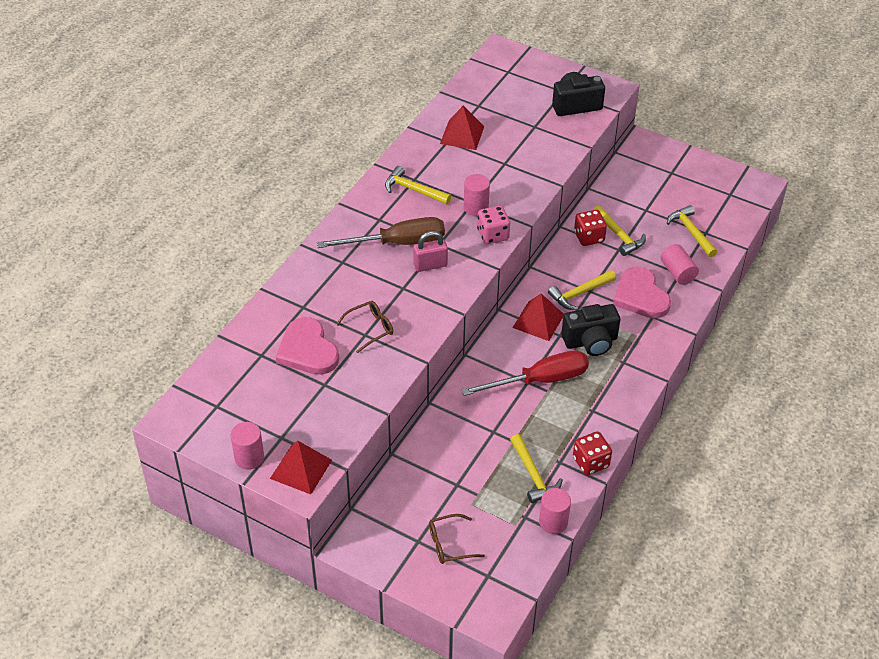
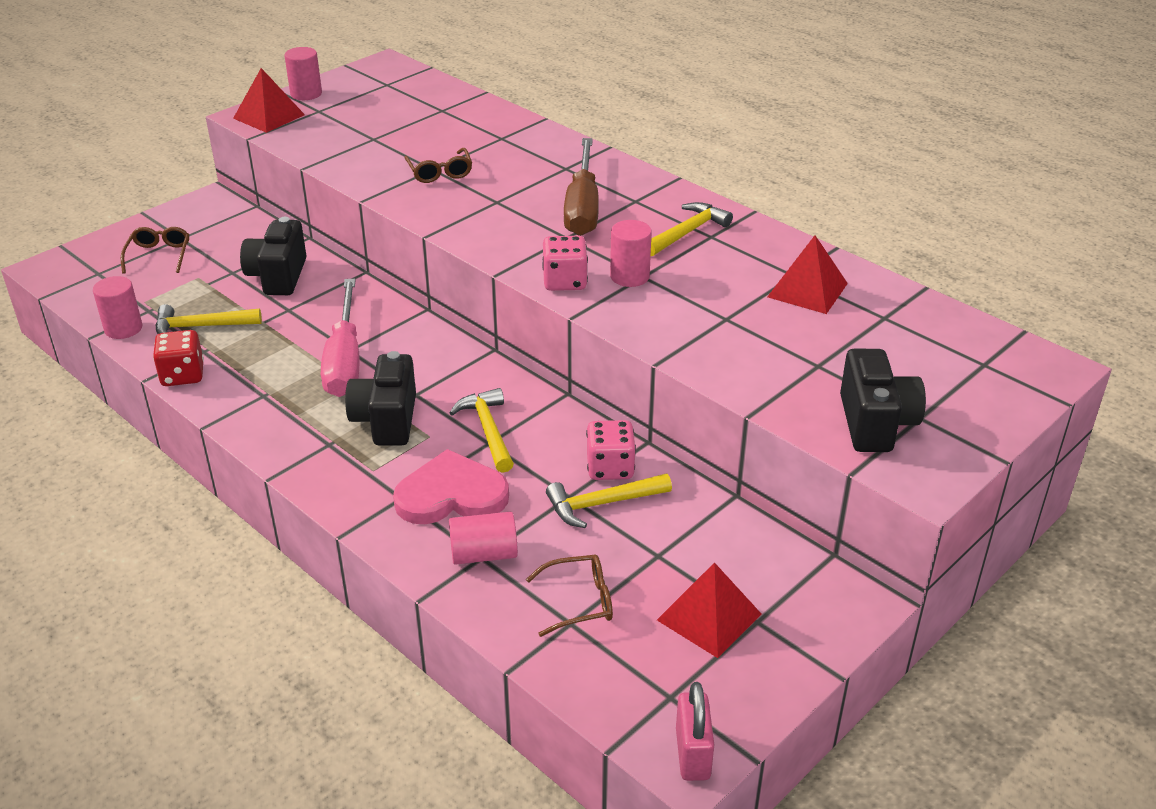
camera: 105 degrees right, 10 degrees down
(307, 350) = (431, 134): pink heart -> none
(430, 265) = (528, 225): pink padlock -> pink padlock (692, 754)
(453, 453) = (278, 276): none -> black camera
(538, 321) = (453, 379): red pyramid -> red pyramid (709, 617)
(540, 380) = (344, 360): red screwdriver -> pink screwdriver
(589, 237) = (610, 468): red dice -> pink dice
(691, 232) = (580, 601): yellow hammer -> brown glasses

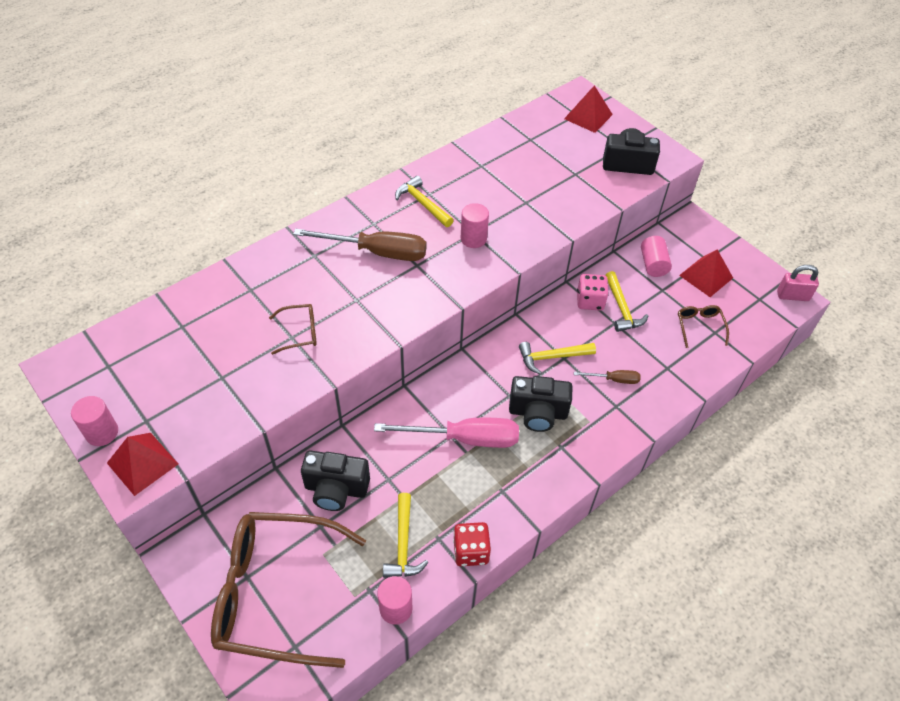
camera: 85 degrees left, 15 degrees up
(159, 255) = (275, 593): brown glasses -> brown glasses, size x2.45
(451, 495) = (614, 380): pink heart -> brown screwdriver
(484, 554) = (665, 366): pink cylinder -> pink cylinder (653, 264)
(564, 281) = (475, 271): pink dice -> none
(807, 290) = (499, 163): red pyramid -> red pyramid (588, 116)

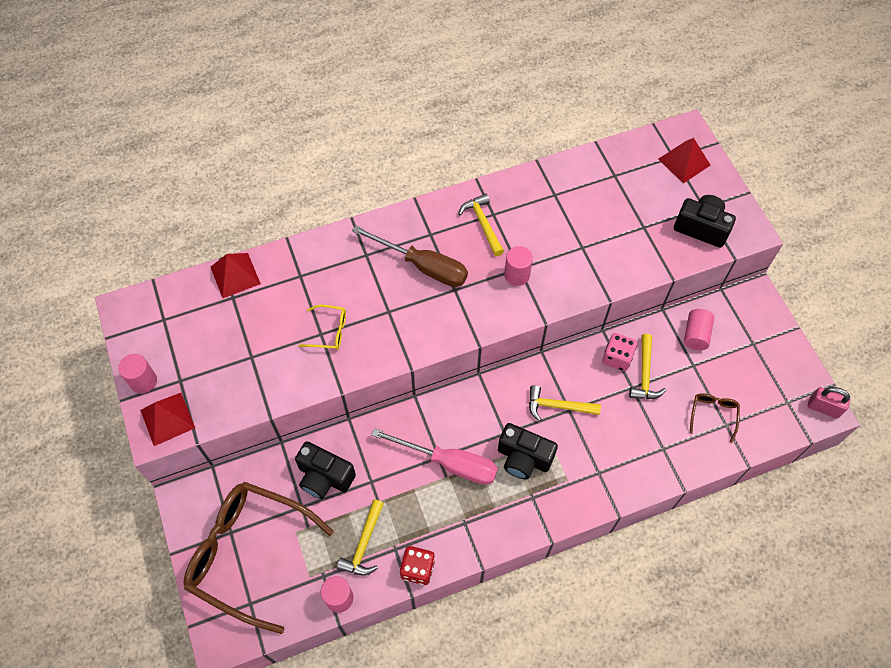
camera: 20 degrees right, 10 degrees up
(300, 332) = (329, 331): brown glasses -> yellow glasses
(614, 380) = (607, 446): brown screwdriver -> none
(706, 276) = (743, 362): red pyramid -> red pyramid (235, 275)

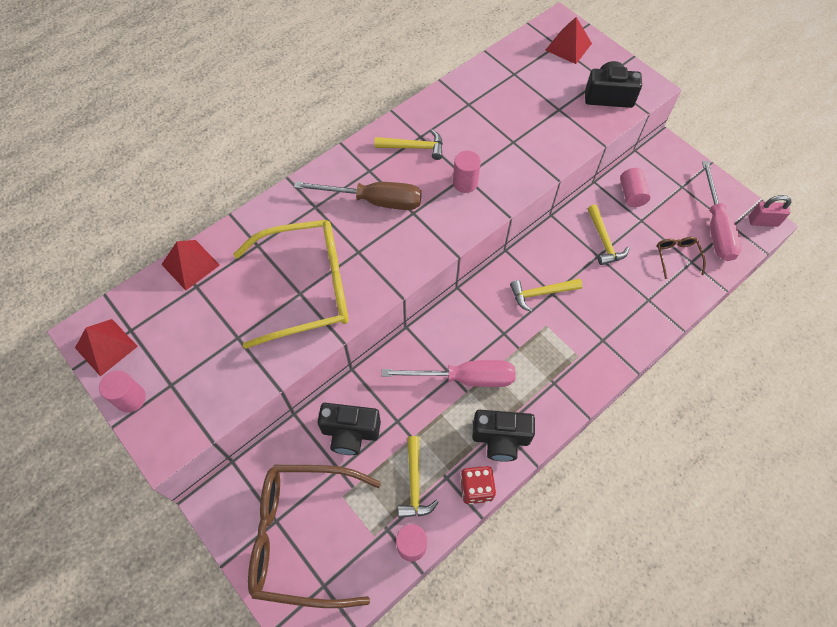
camera: 20 degrees left, 0 degrees up
(167, 419) = (171, 428): red pyramid -> red pyramid (106, 347)
(329, 331) = (307, 288): yellow glasses -> yellow glasses, size x2.45
(483, 224) = (414, 147): yellow hammer -> yellow hammer turned 135 degrees clockwise
(523, 458) = (530, 350): black camera -> black camera (500, 439)
(617, 358) = (574, 234): pink dice -> none
(769, 397) = (715, 227): none -> pink screwdriver

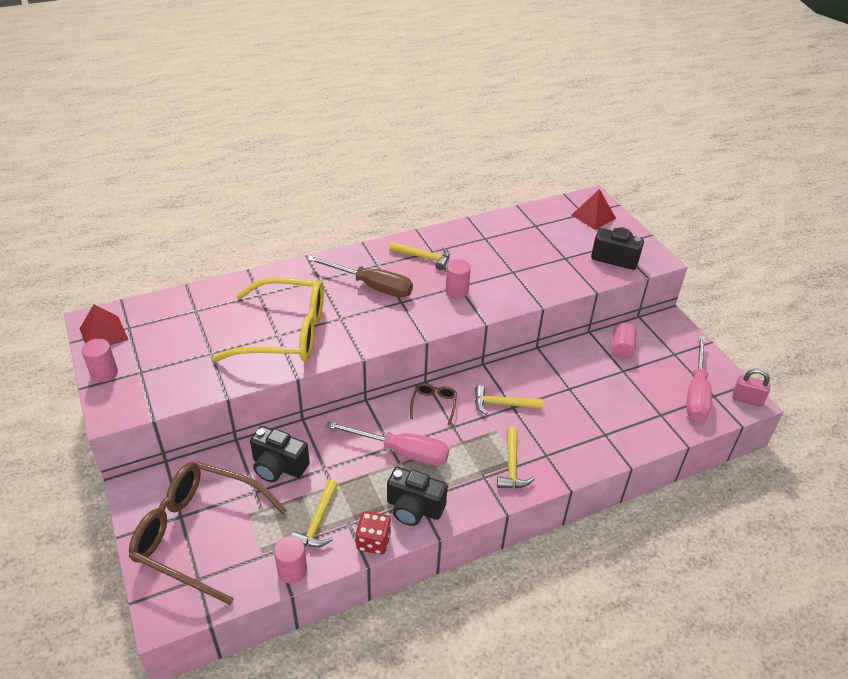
camera: 15 degrees right, 20 degrees down
(190, 264) = (198, 295): red pyramid -> none
(604, 241) = (580, 378): yellow hammer -> yellow hammer (512, 466)
(677, 256) = (647, 407): brown glasses -> brown glasses (434, 404)

